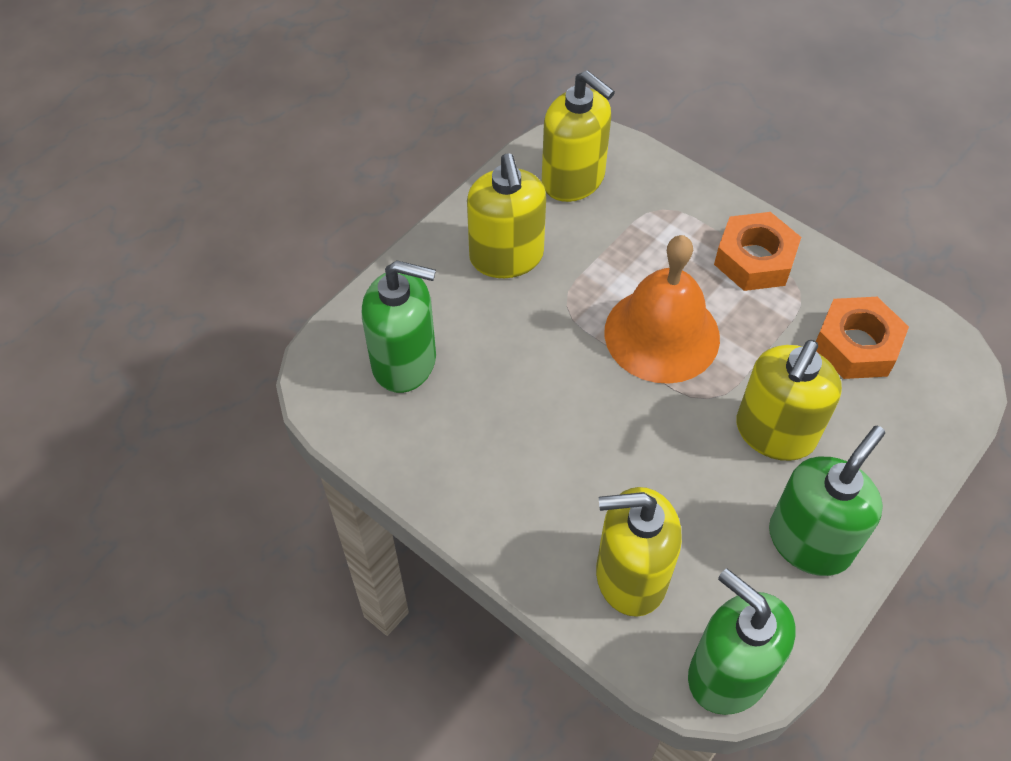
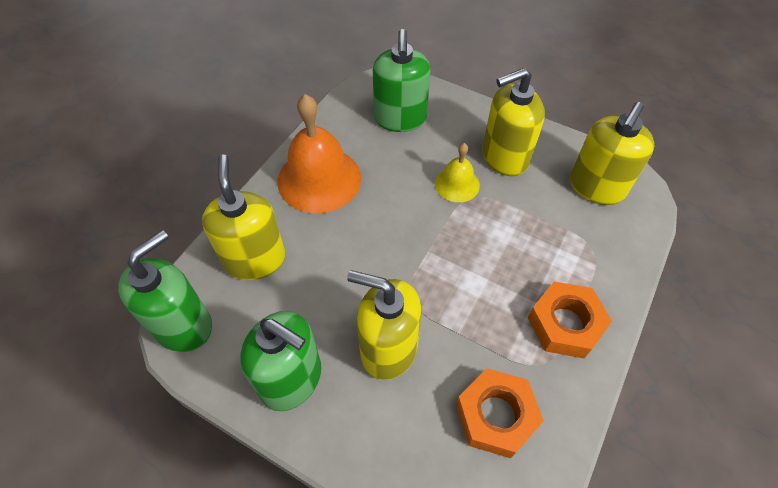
camera: 80 degrees right, 0 degrees up
(541, 317) = (457, 184): none -> yellow bell
(662, 334) = (463, 260): orange bell -> orange bell (319, 179)

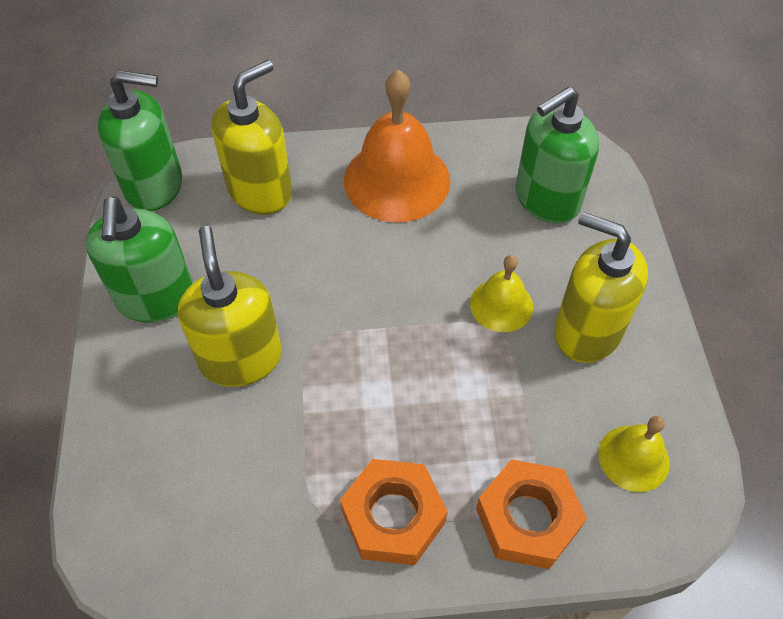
camera: 55 degrees right, 0 degrees up
(496, 416) = (229, 499): orange nut -> orange nut (527, 518)
(596, 187) = (633, 458): yellow soap dispenser -> yellow bell

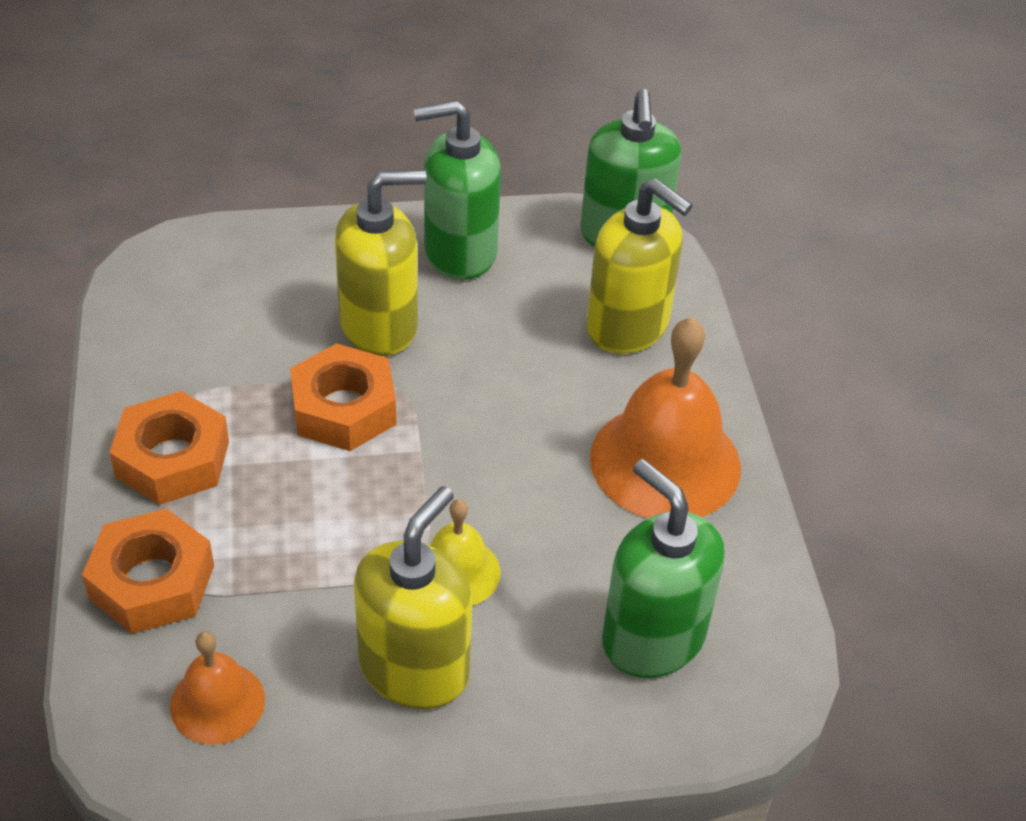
camera: 85 degrees right, 10 degrees down
(338, 383) = (344, 408): none -> orange nut
(633, 458) = (217, 702): yellow bell -> orange bell

